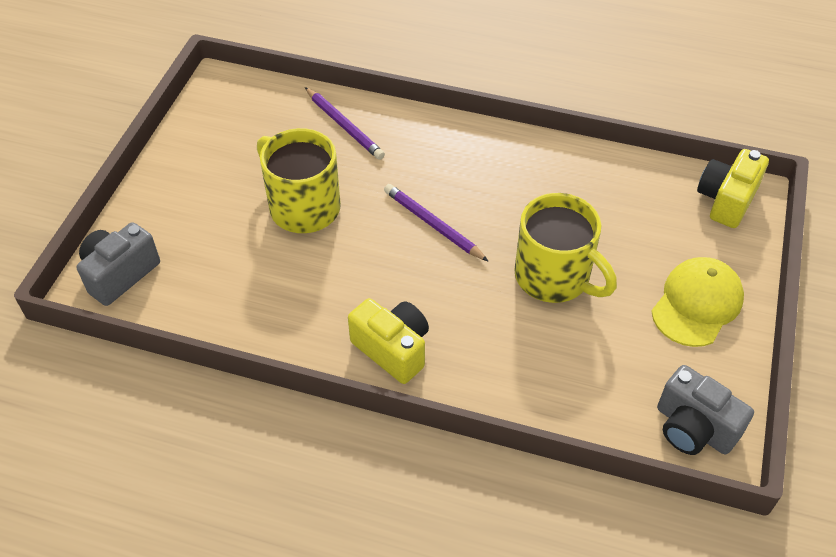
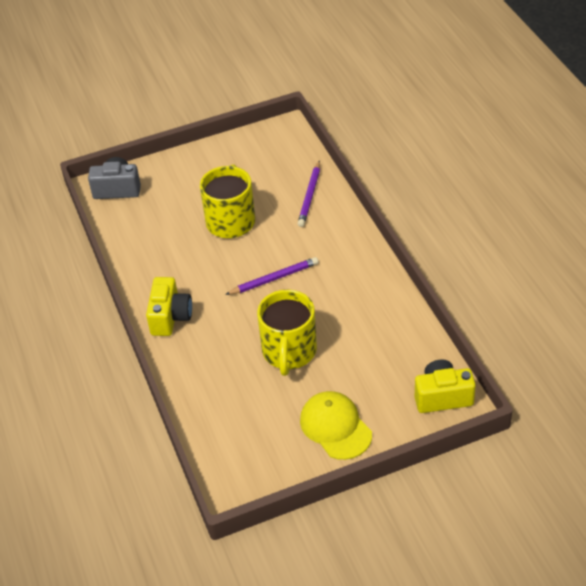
camera: 55 degrees right, 5 degrees down
(433, 224) = (274, 278): purple pencil -> purple pencil turned 60 degrees clockwise
(693, 428) = (238, 472): grey camera -> none
(697, 304) = (335, 427): yellow cap -> yellow cap turned 120 degrees counterclockwise

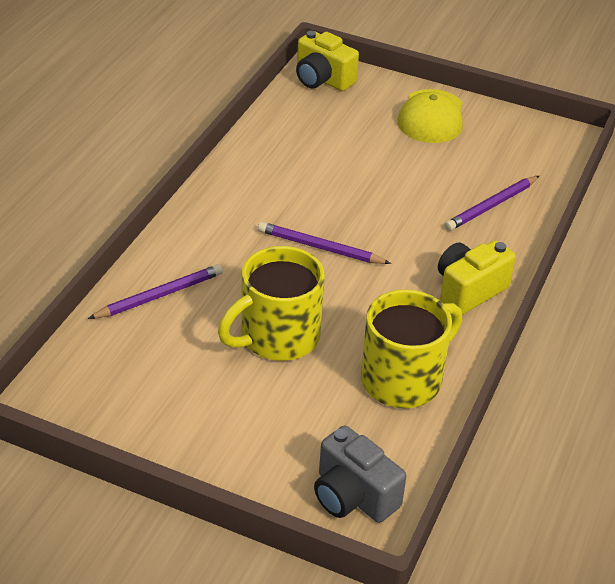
camera: 140 degrees left, 5 degrees down
(217, 384) = (491, 206): none -> purple pencil
(289, 352) = (395, 184): yellow mug -> yellow mug (403, 379)

